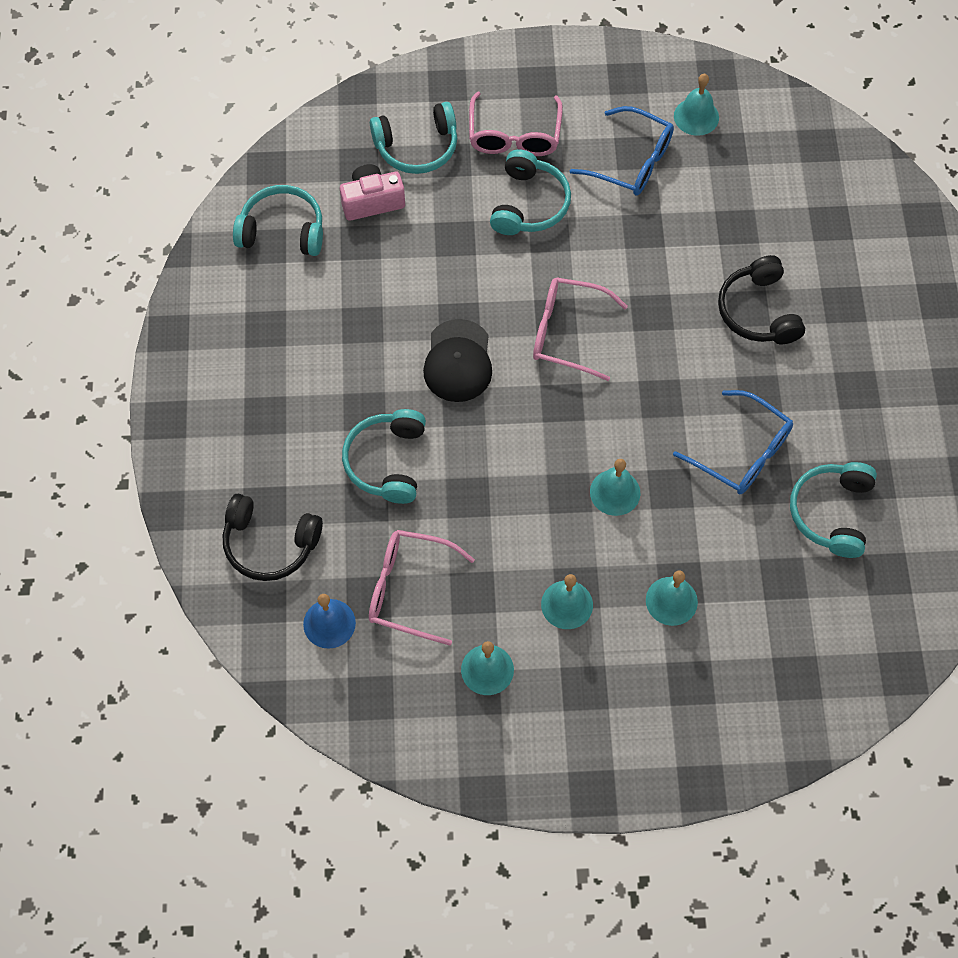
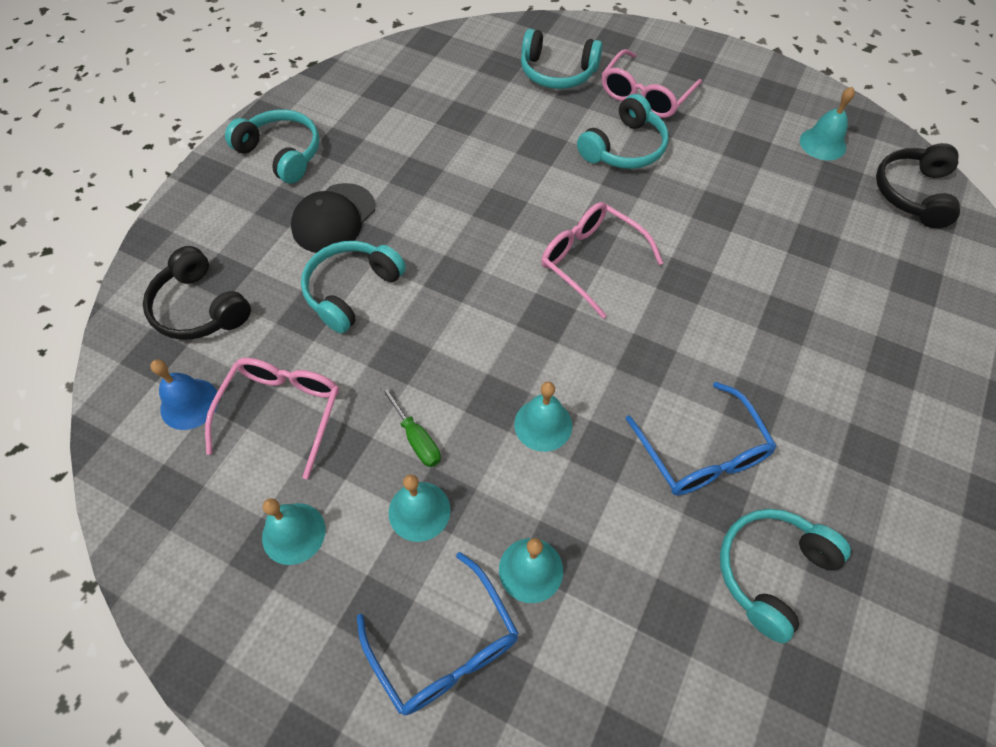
camera: 30 degrees right, 5 degrees down
(282, 230) = (406, 85): turquoise headphones -> turquoise headphones (281, 153)
(372, 201) = (492, 94): pink camera -> none
(408, 589) = (282, 411): pink glasses -> pink glasses turned 60 degrees clockwise
(458, 361) = (475, 239): black cap -> black cap (333, 218)
(528, 554) = (417, 439): none -> green screwdriver
(632, 162) = (740, 154): blue glasses -> blue glasses (445, 647)
(758, 311) = (796, 327): black headphones -> black headphones (913, 193)

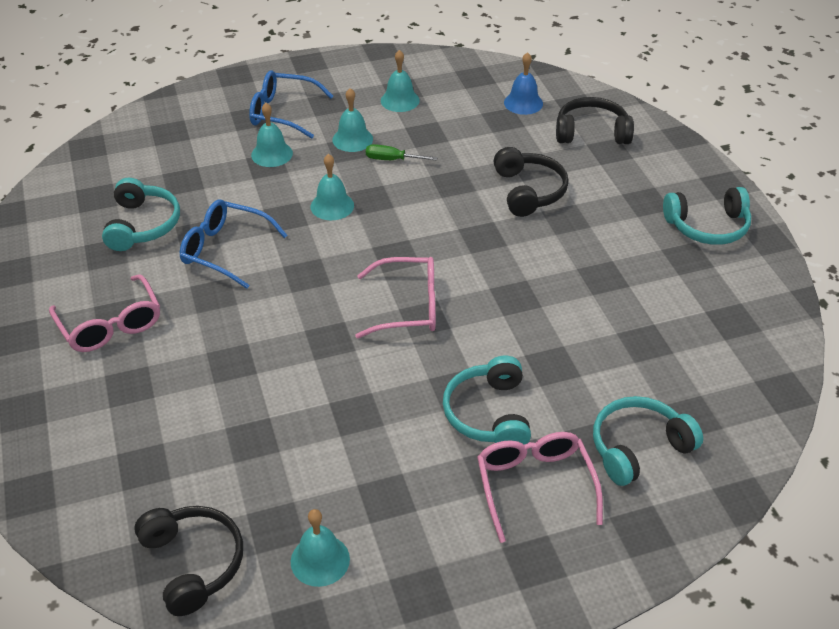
camera: 135 degrees right, 15 degrees down
(282, 411) = (475, 127): pink glasses -> pink glasses (111, 325)
(333, 218) = (605, 216): black cap -> none
(352, 290) = (528, 191): turquoise headphones -> black headphones

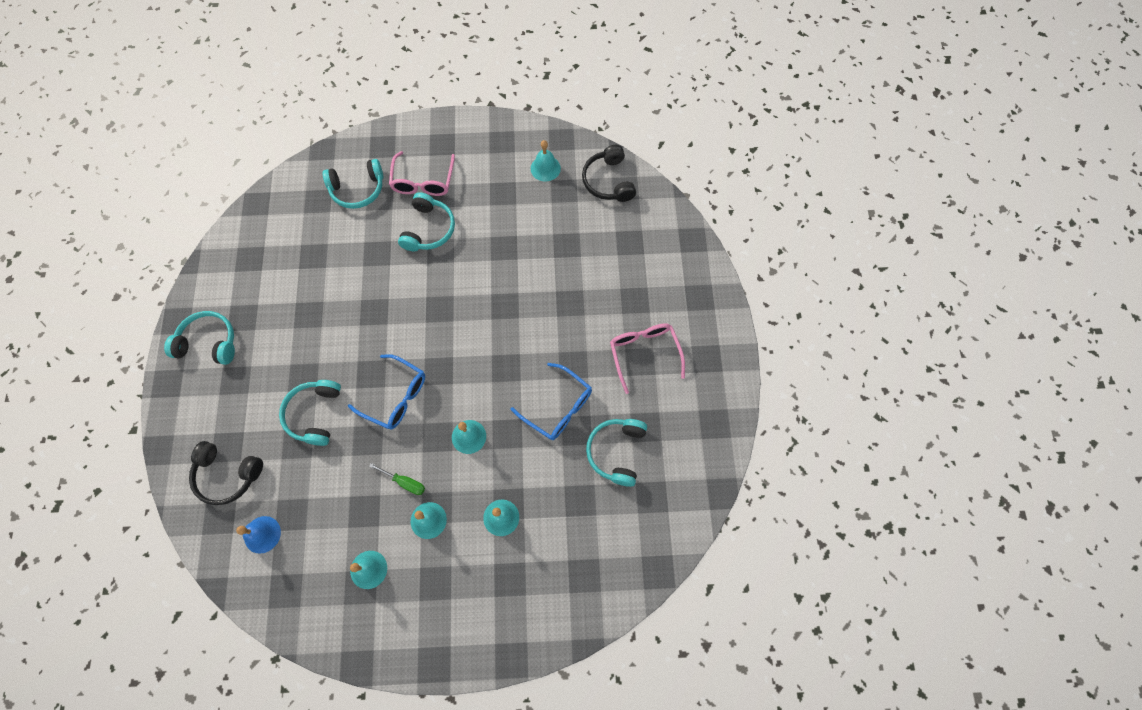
camera: 165 degrees left, 25 degrees up
(282, 113) = (479, 579): blue glasses -> blue glasses (396, 397)
(408, 307) = (446, 320): pink glasses -> none
(528, 191) = (315, 414): black headphones -> turquoise headphones

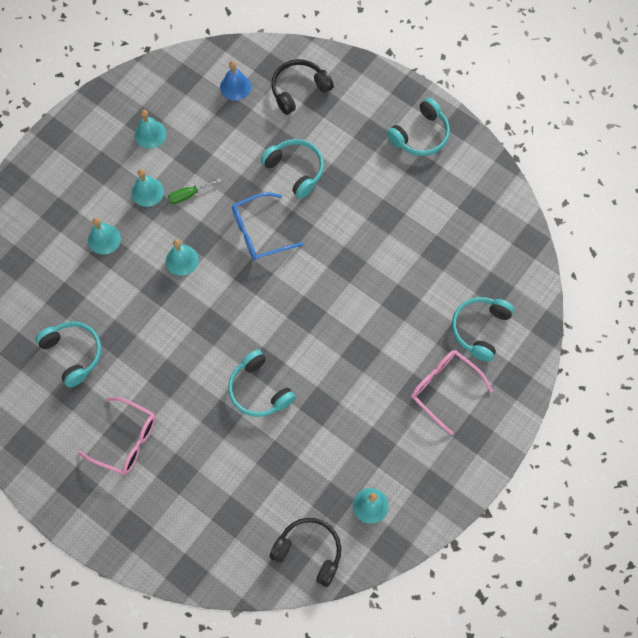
camera: 130 degrees right, 0 degrees up
(428, 229) = (390, 358): turquoise headphones -> turquoise headphones (259, 390)
(558, 407) = (144, 339): blue glasses -> none

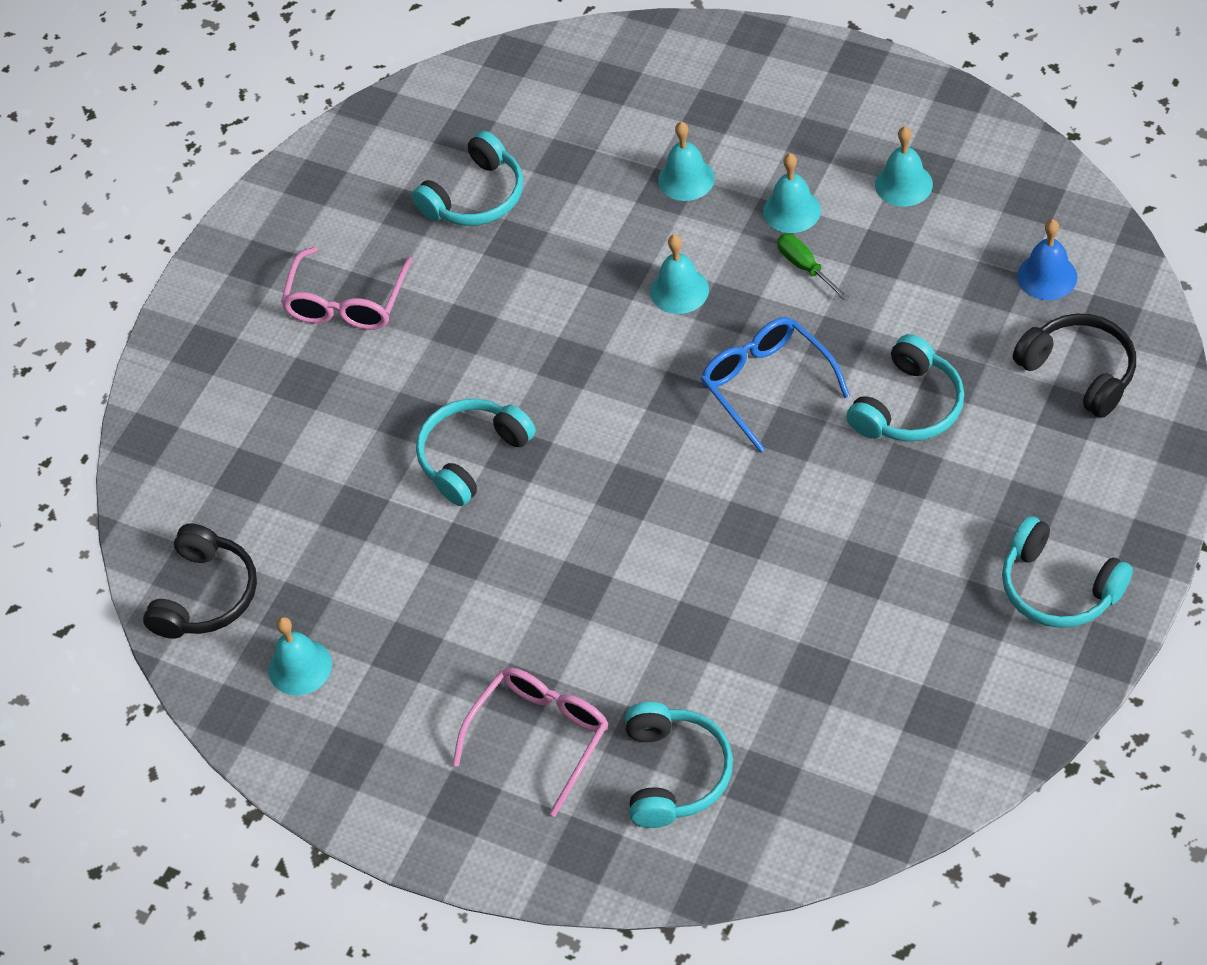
camera: 85 degrees right, 15 degrees down
(480, 329) = (674, 773): turquoise headphones -> turquoise headphones turned 75 degrees clockwise

